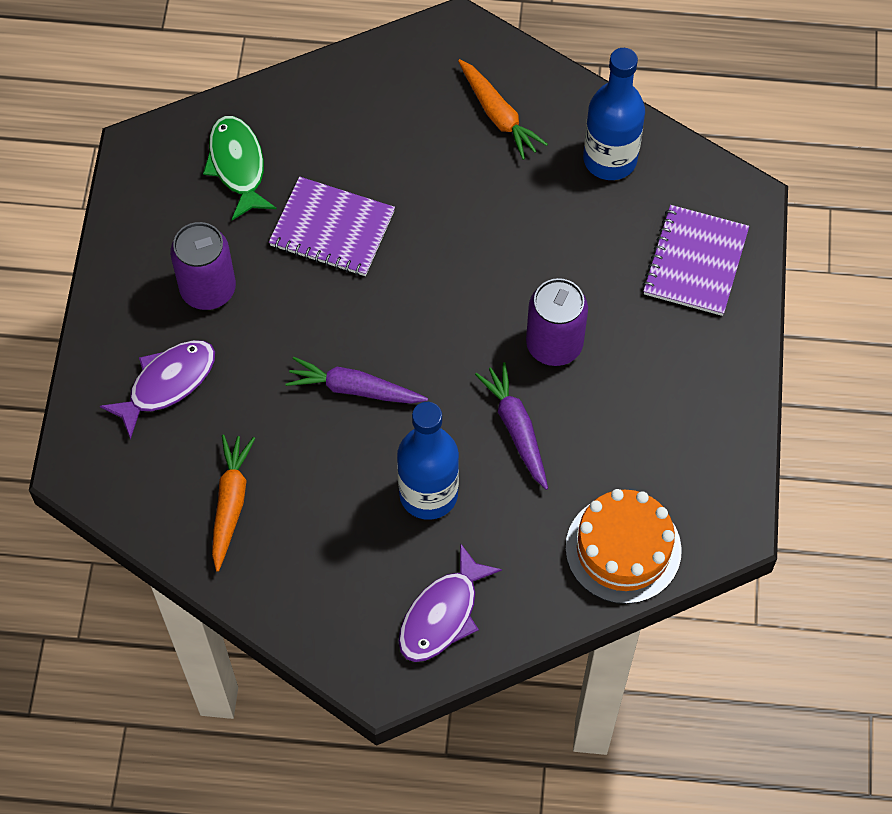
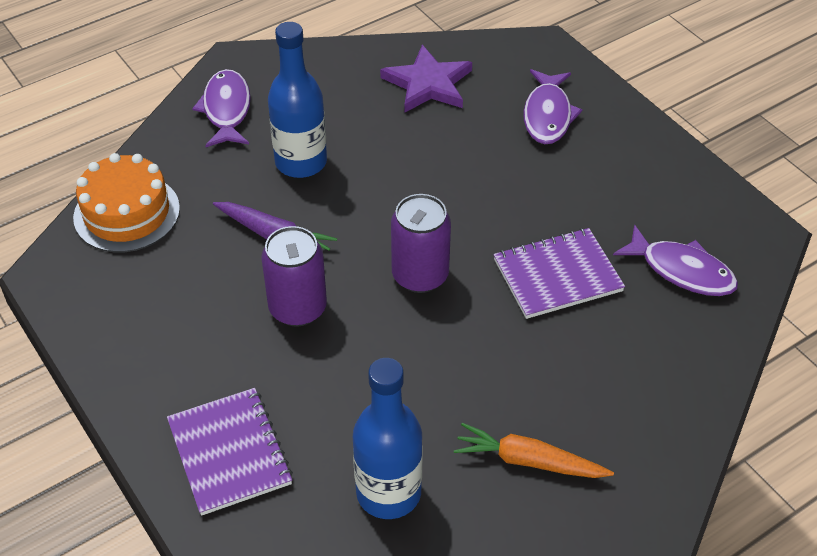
camera: 140 degrees right, 15 degrees down
(208, 289) = (593, 181): purple can -> purple can (420, 275)
(230, 503) = (428, 84): orange carrot -> purple star
(238, 166) = (682, 271): green fish -> purple fish
(354, 389) = (419, 188): purple carrot -> none

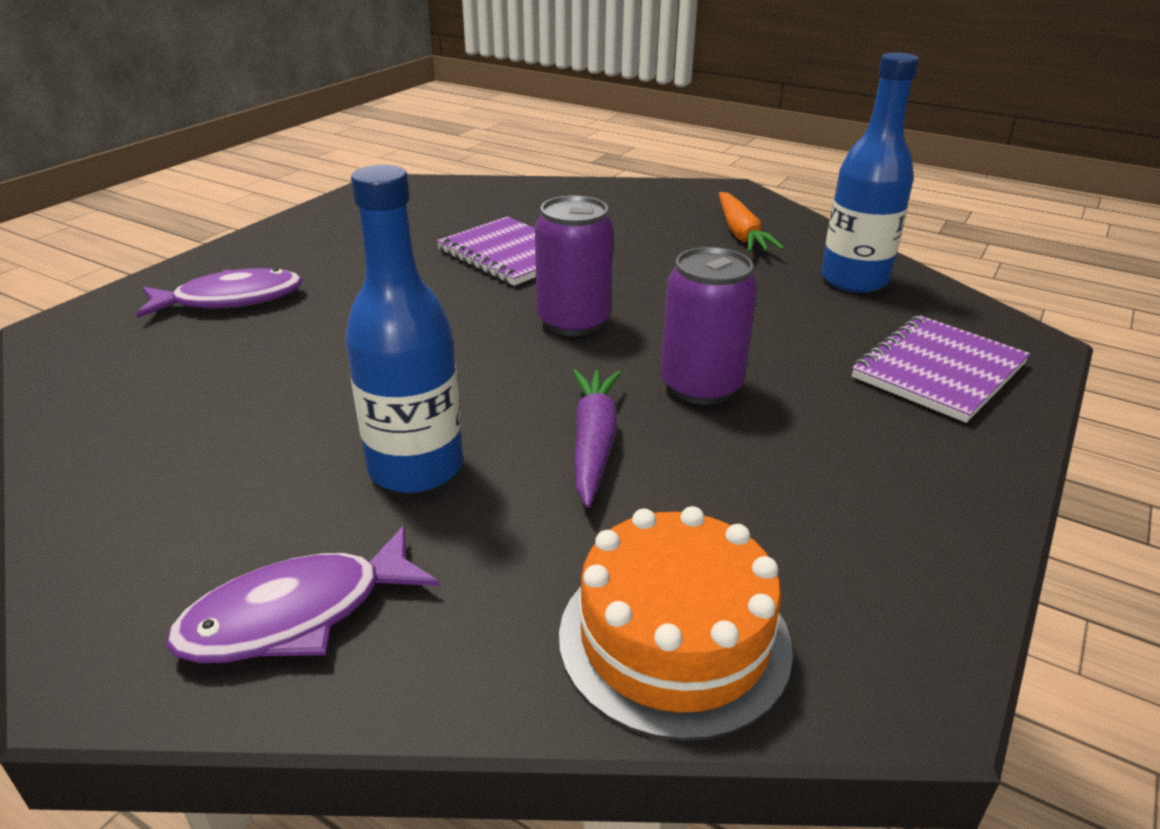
camera: 115 degrees left, 15 degrees down
(428, 84) = (170, 399): purple star -> none
(682, 271) = (459, 207): purple fish -> none

